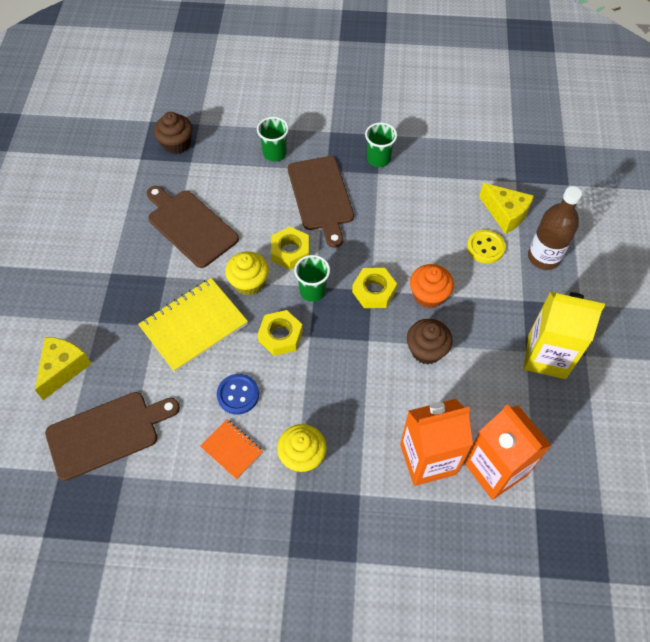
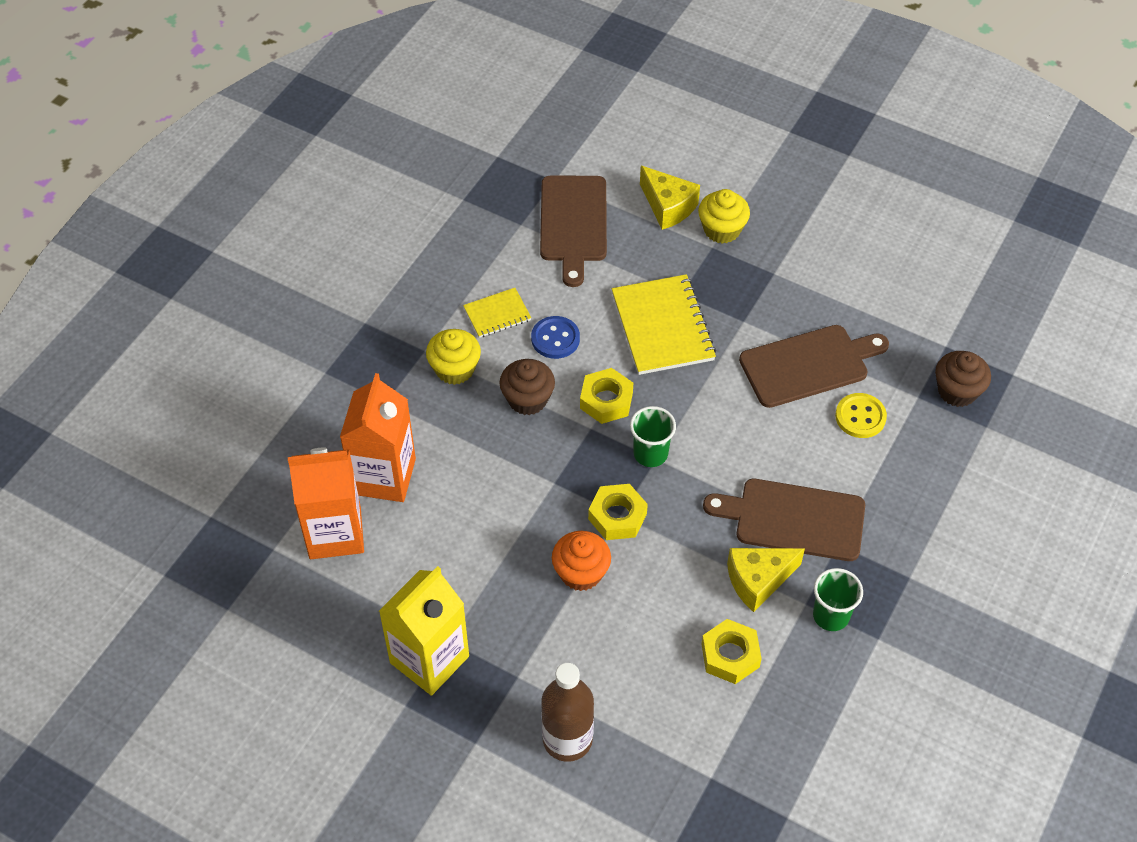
camera: 115 degrees right, 5 degrees down
(232, 449) = (497, 314): orange notebook -> yellow notebook
(249, 282) = (695, 395): yellow cupcake -> yellow cupcake (722, 229)
(274, 153) = (894, 494): green cup -> none
(290, 252) = (720, 452): yellow nut -> yellow nut (730, 655)
(426, 350) = (509, 535): brown cupcake -> brown cupcake (527, 399)
(485, 247) = (618, 675): yellow button -> yellow button (860, 417)
(505, 214) = (661, 730): yellow cheese -> yellow cheese (758, 580)

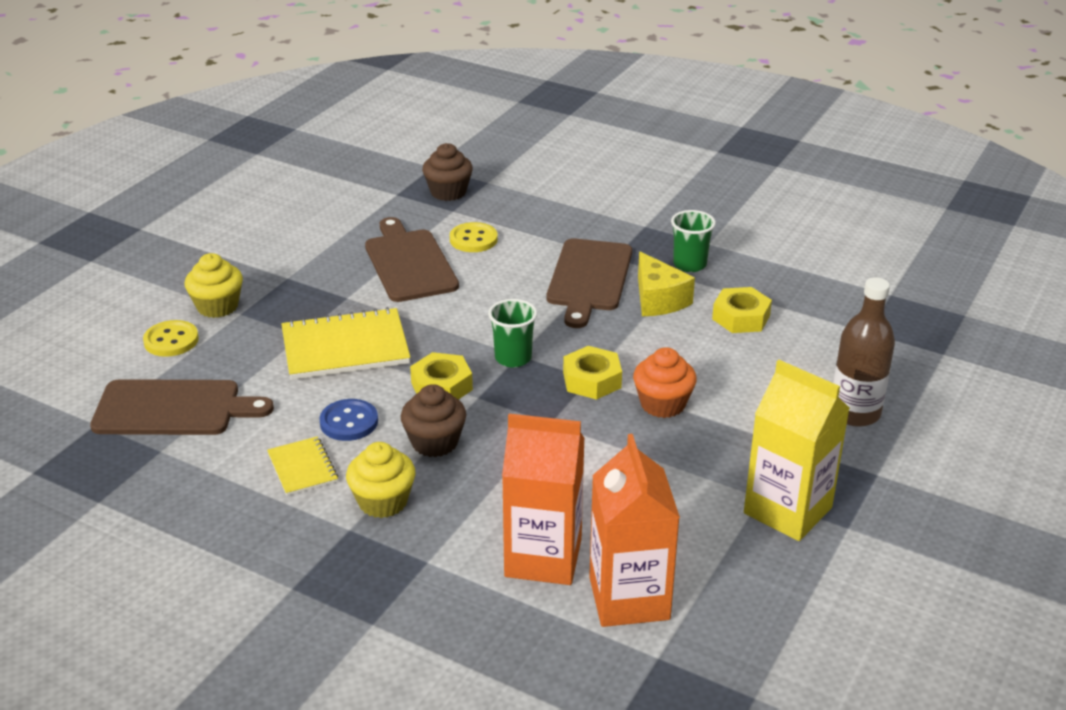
camera: 90 degrees left, 20 degrees down
(668, 206) = (171, 340): yellow cheese -> yellow button

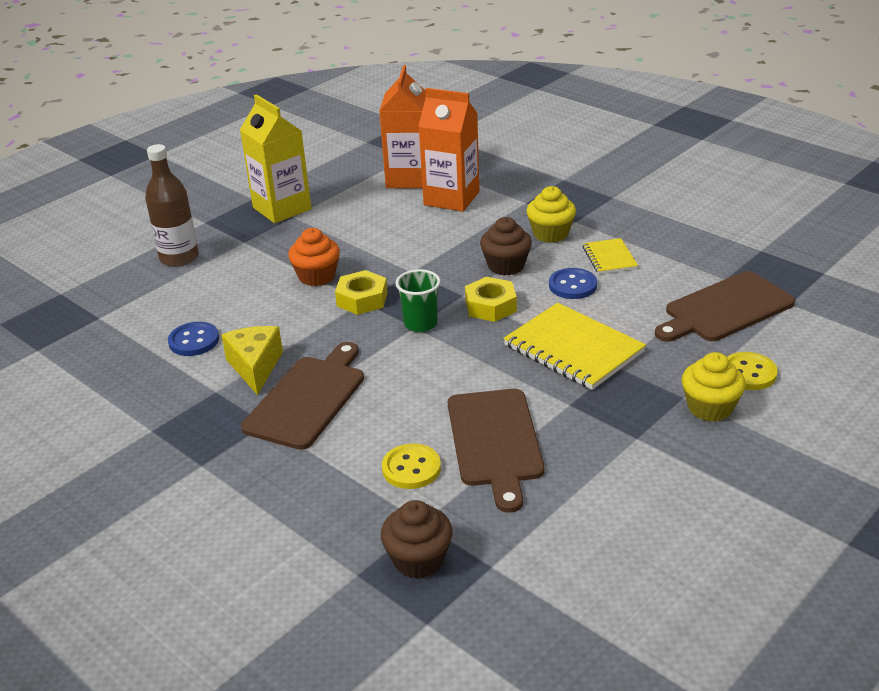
camera: 165 degrees left, 0 degrees up
(173, 408) = (725, 309): brown cutting board -> brown cutting board turned 45 degrees counterclockwise
(345, 347) = (573, 349): yellow notebook -> yellow notebook turned 45 degrees clockwise
(689, 264) = (193, 404): green cup -> none
(741, 317) = (194, 341): yellow nut -> blue button

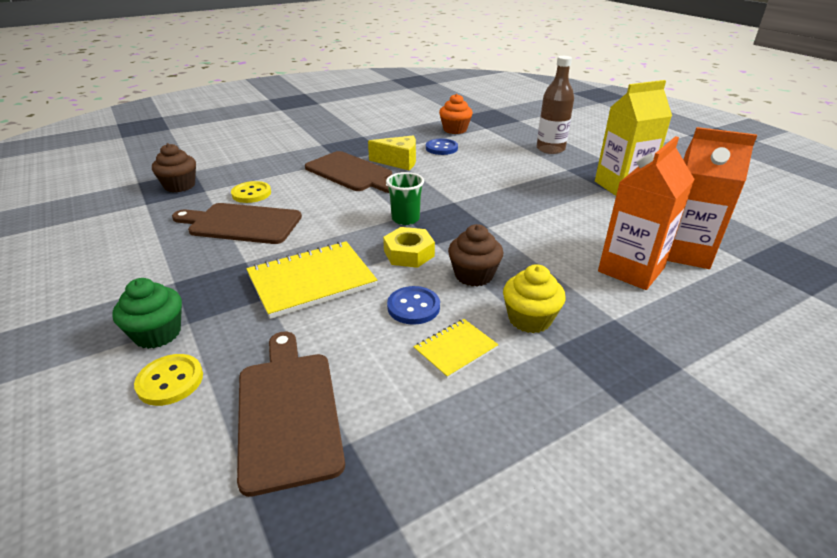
camera: 105 degrees right, 0 degrees up
(317, 276) = (501, 189): orange cupcake -> orange cupcake (455, 130)
(362, 299) = (457, 201): yellow nut -> none
(609, 258) = (455, 349): yellow notebook -> yellow notebook turned 45 degrees counterclockwise
(710, 408) = (157, 333): yellow cupcake -> green cupcake

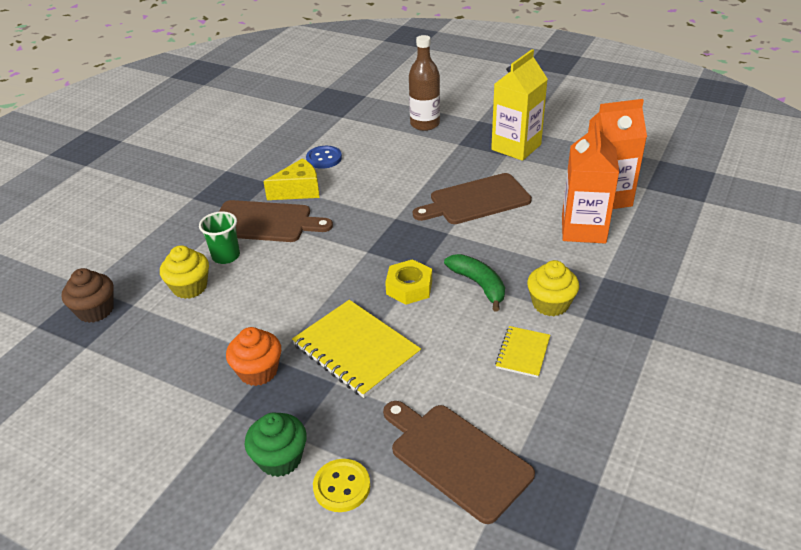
camera: 30 degrees left, 5 degrees up
(241, 223) = (222, 324): brown cutting board -> brown cutting board (476, 200)
(251, 193) = (190, 287): yellow button -> yellow cupcake
(311, 281) = (356, 350): yellow notebook -> yellow notebook turned 75 degrees counterclockwise
(405, 219) = (371, 254): green cup -> green cup (226, 256)
(413, 307) = (461, 334): blue button -> none
(455, 130) = (314, 129): orange cupcake -> orange cupcake (258, 371)
(473, 275) = (479, 285): brown cupcake -> green banana

